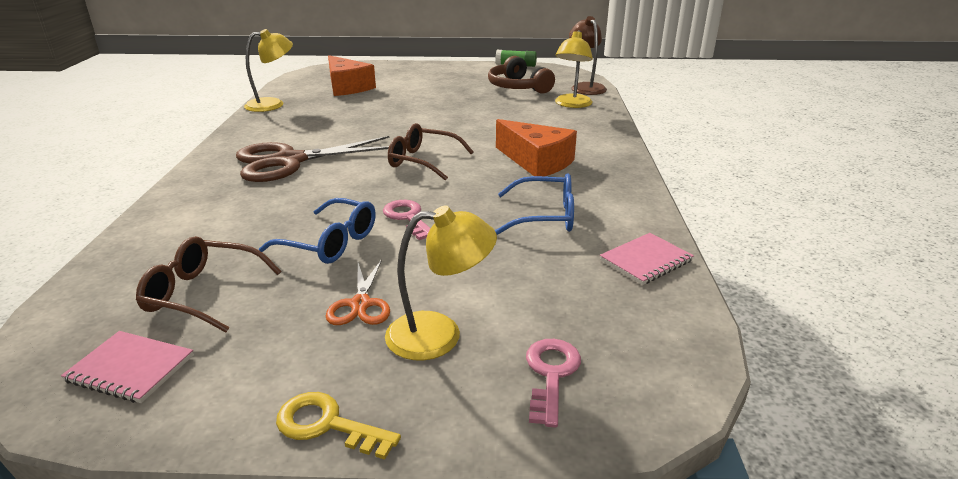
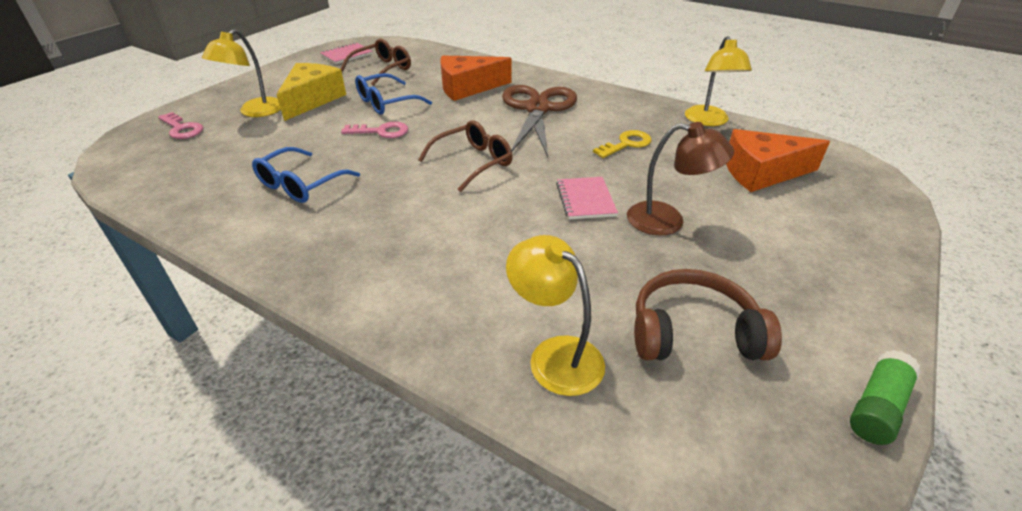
camera: 120 degrees right, 10 degrees up
(327, 425) = (250, 81): yellow key -> yellow key (626, 144)
(360, 304) = (312, 100): orange scissors -> yellow cheese
(536, 162) = (397, 224): orange cheese -> orange cheese (468, 88)
(585, 87) = (649, 441): brown lamp -> brown lamp (667, 221)
(646, 260) = (185, 201): pink notebook -> pink notebook (585, 200)

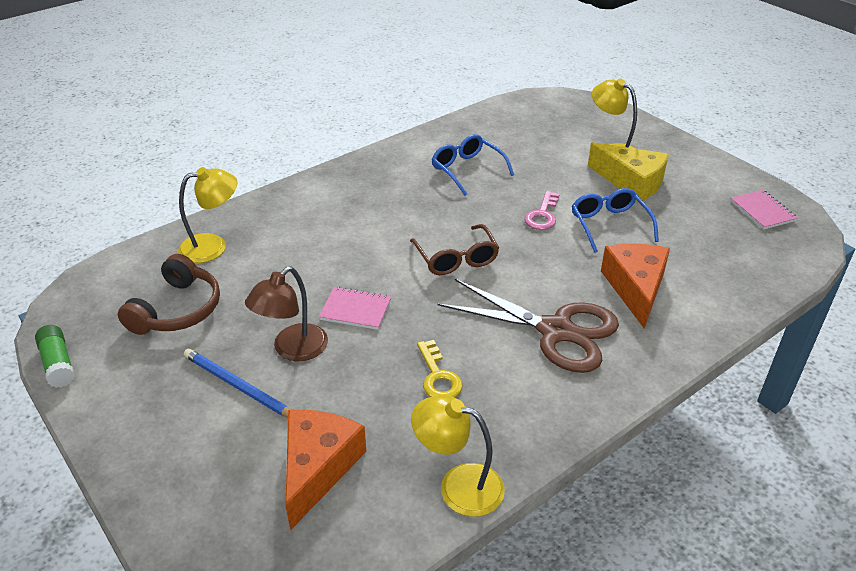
camera: 110 degrees right, 0 degrees up
(182, 129) = (589, 120): pink key -> none
(382, 69) = (709, 232): brown glasses -> none
(740, 238) = (238, 386): none -> blue pencil

